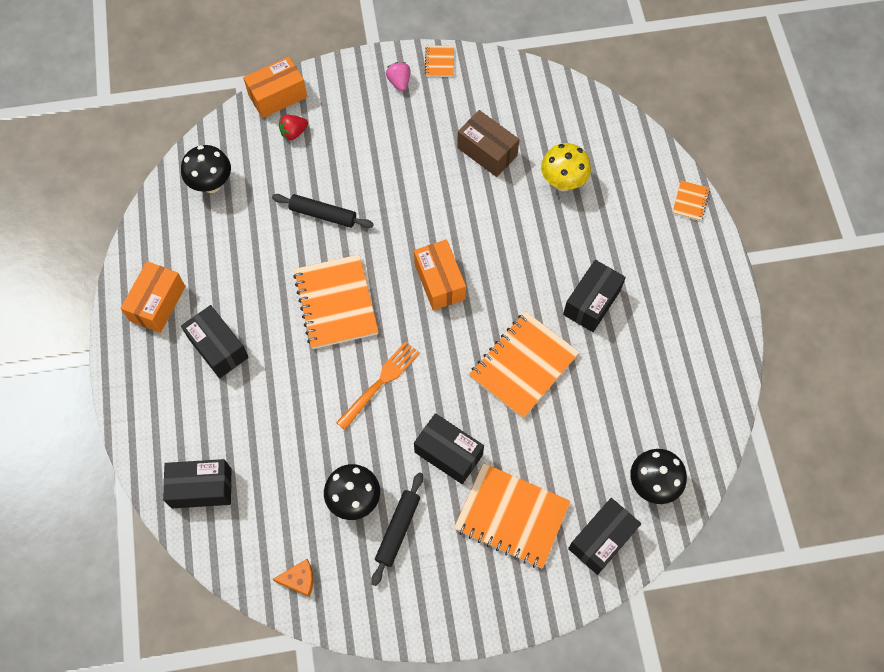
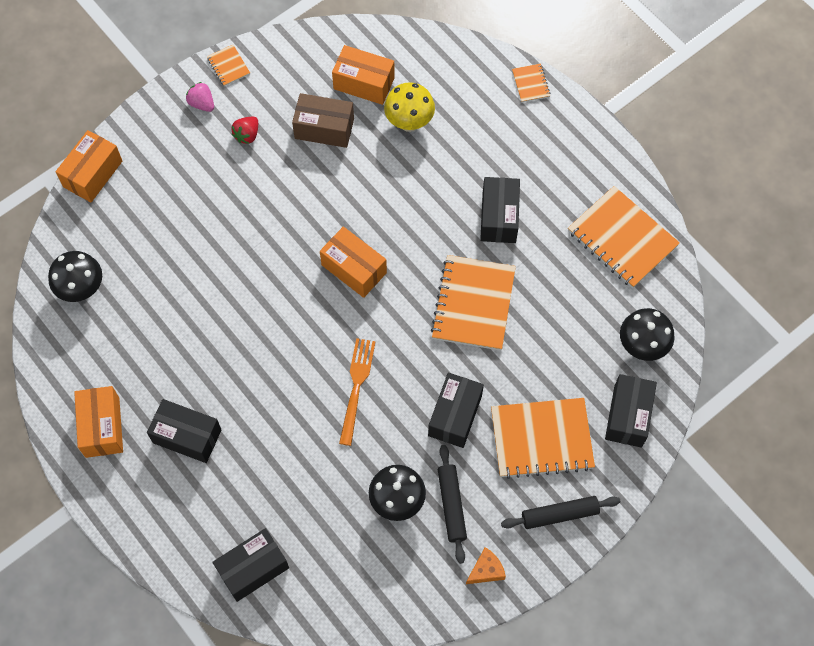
camera: 30 degrees left, 0 degrees up
(293, 133) = (131, 201): red strawberry -> red strawberry (247, 135)
(299, 579) = (392, 597): orange cheese -> orange cheese (486, 570)
(323, 214) = (208, 263): black rolling pin -> black rolling pin (559, 514)
(336, 303) = (271, 337): orange notebook -> orange notebook (622, 239)
(448, 453) = (455, 415): black box -> black box turned 75 degrees counterclockwise
(544, 130) = (364, 83): none -> orange box

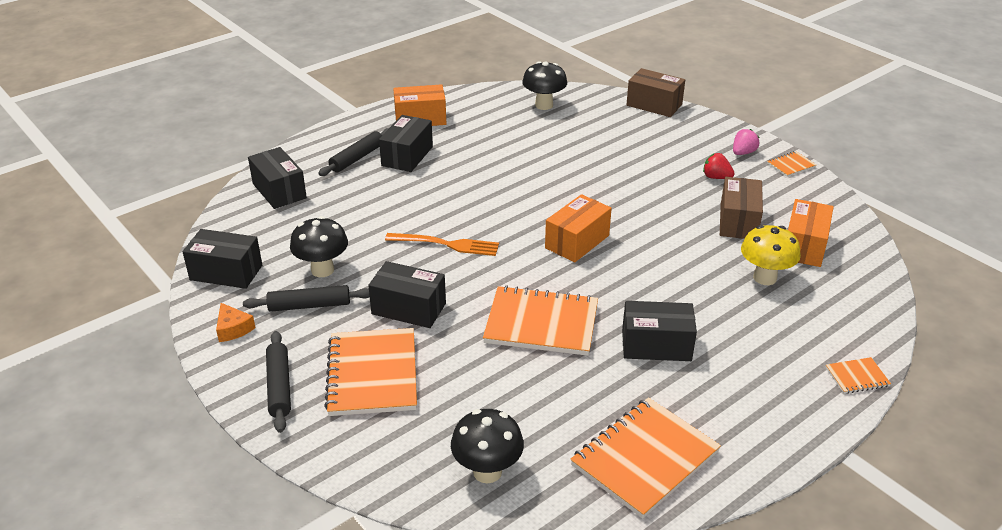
camera: 90 degrees right, 30 degrees down
(93, 174) = (654, 105): orange box -> brown box
(188, 491) = (357, 158): none -> black rolling pin
(628, 416) = (391, 453): black box -> black box (226, 272)

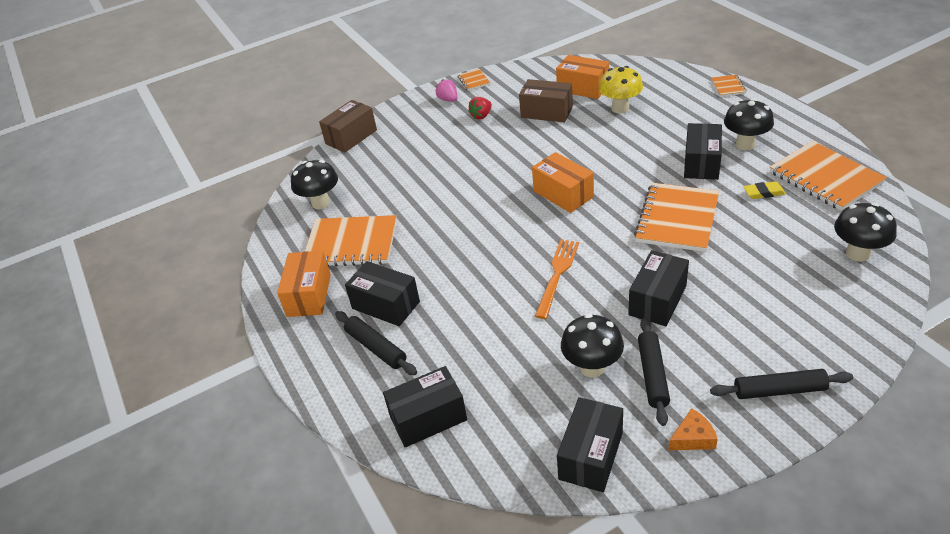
camera: 75 degrees left, 5 degrees up
(372, 374) = (753, 323): orange notebook -> orange notebook (351, 244)
(602, 397) = (763, 193): none -> yellow eraser
(708, 386) = (745, 144): none -> black mushroom

